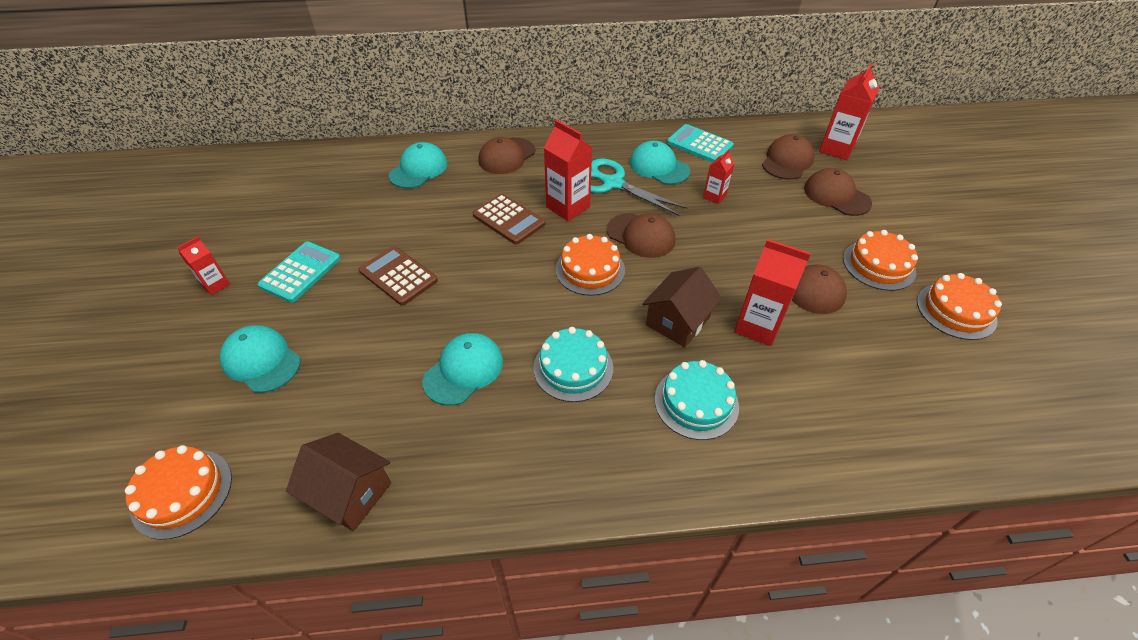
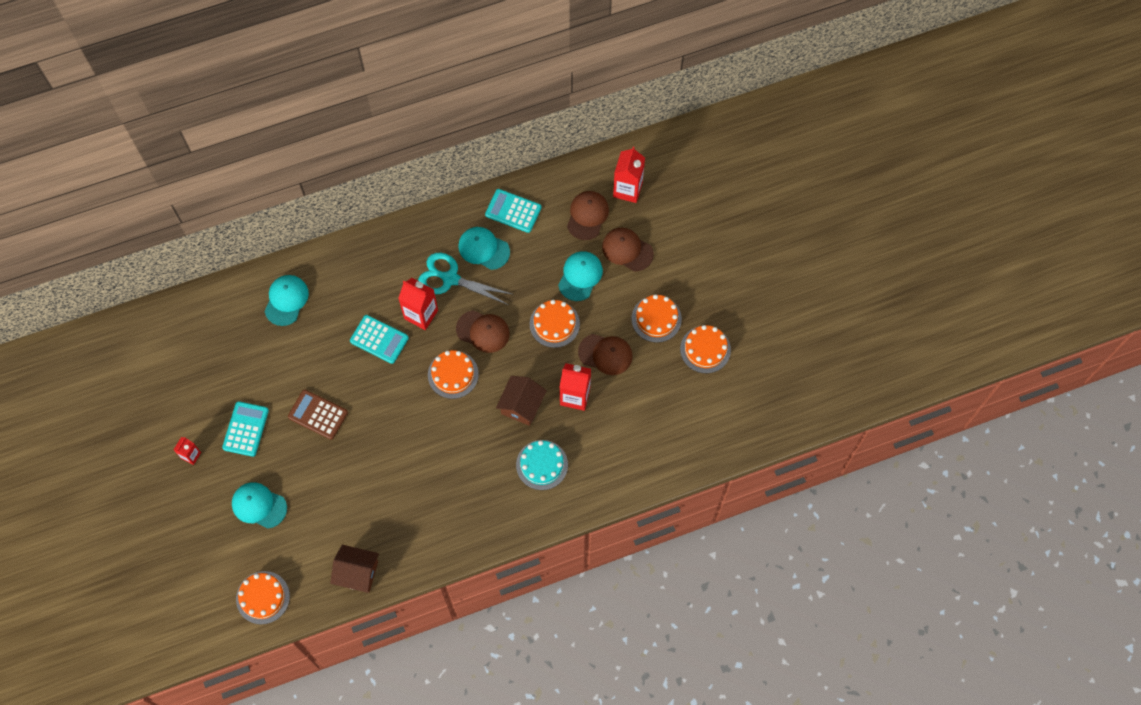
camera: 15 degrees left, 20 degrees up
(463, 370) = (392, 479): turquoise cap -> turquoise cap (580, 276)
(507, 156) = (354, 266): brown cap -> none
(508, 219) = (379, 339): brown calculator -> turquoise calculator
(573, 367) = (461, 459): turquoise cake -> none
(714, 196) = (533, 274): red carton -> none
(736, 245) = (554, 324): none -> orange cake

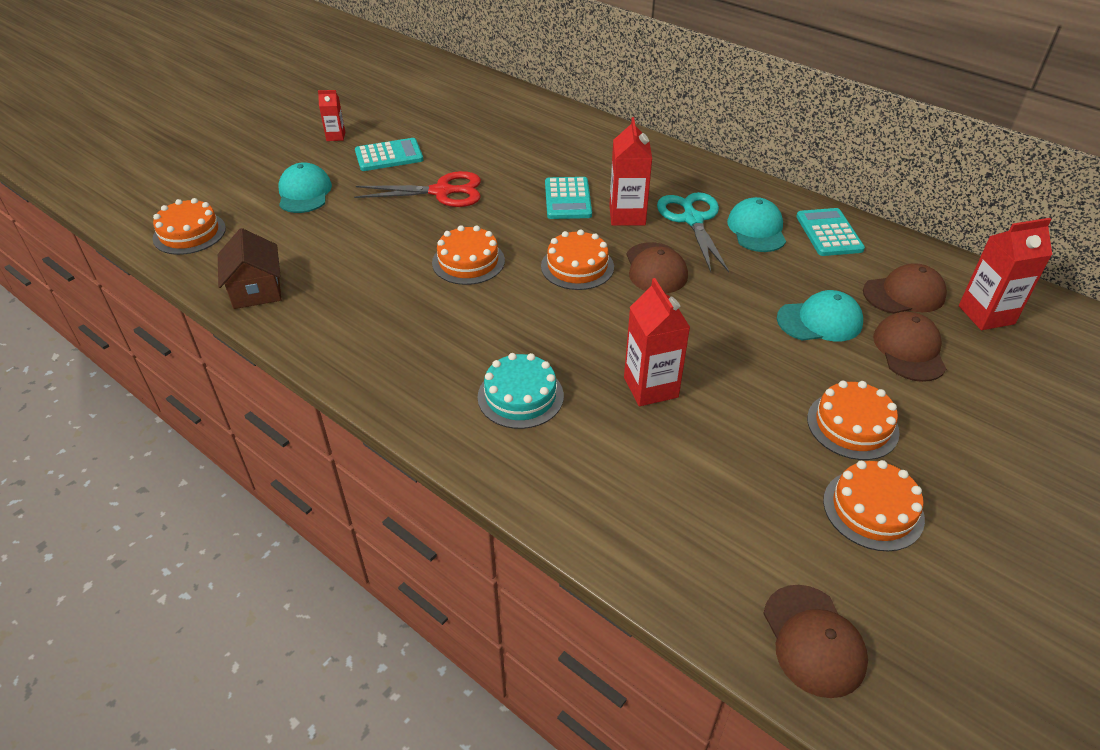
camera: 60 degrees right, 25 degrees down
(286, 300) = (552, 131): turquoise cap -> none
(318, 414) = (441, 192): brown calculator -> red scissors
(521, 405) = (590, 341): brown house -> none
(554, 324) = (730, 324): orange cake -> orange cake (468, 261)
(605, 354) = (742, 392): brown cap -> brown cap (813, 640)

